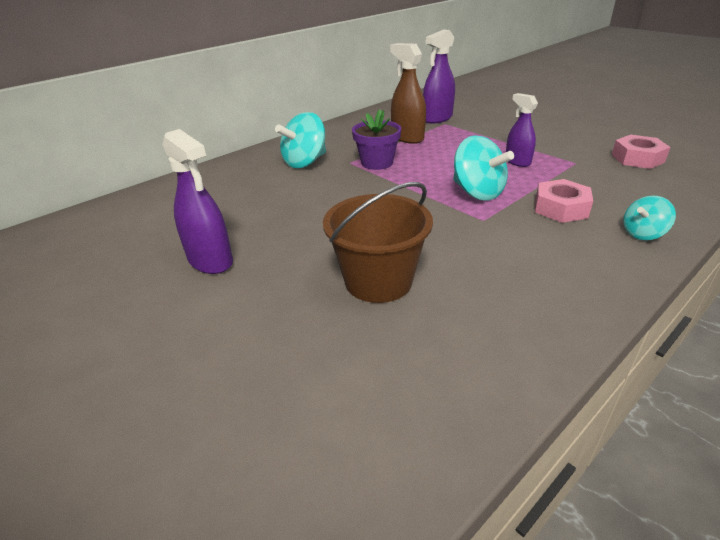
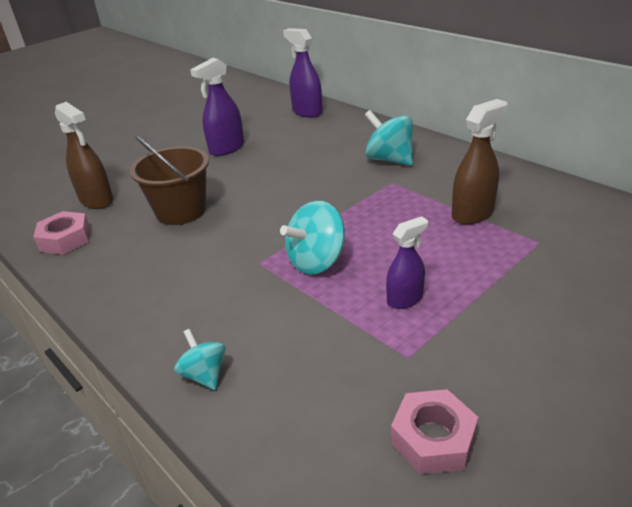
camera: 90 degrees right, 0 degrees up
(325, 383) = (97, 200): none -> brown spray bottle
(377, 163) = (391, 197): purple flower pot -> none
(437, 118) = (558, 236): purple spray bottle -> purple spray bottle (307, 112)
(560, 208) = (273, 319): pink nut -> pink nut (65, 239)

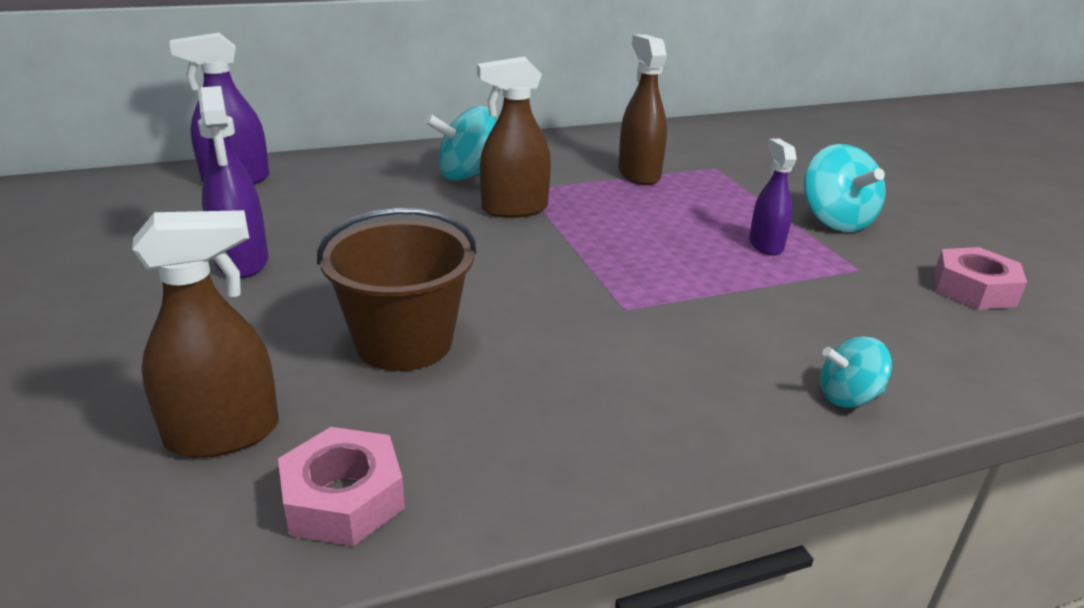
camera: 70 degrees left, 5 degrees down
(316, 261) = (657, 271): turquoise spinning top -> turquoise spinning top (835, 221)
(356, 189) = (514, 209): none -> brown spray bottle

